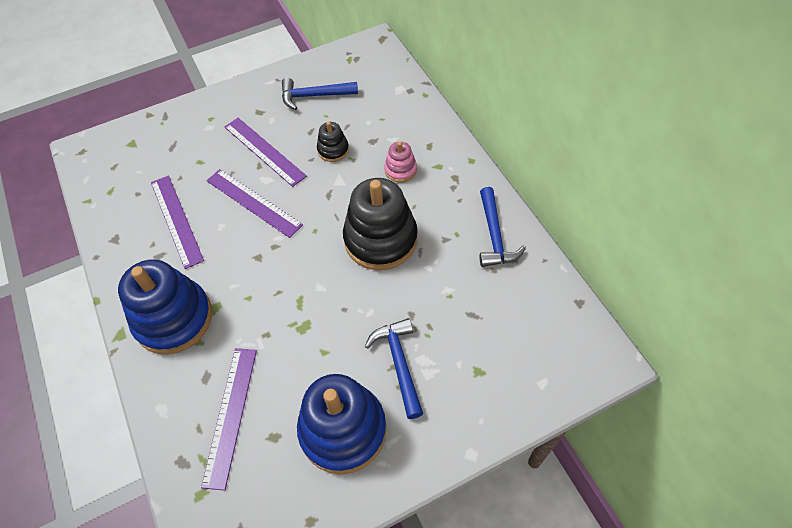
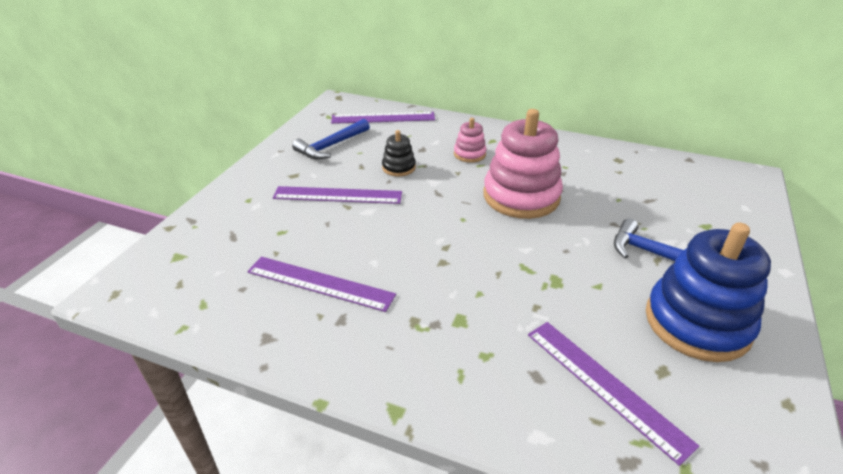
camera: 45 degrees left, 20 degrees down
(173, 319) = (434, 356): blue stacking toy -> none
(253, 202) = (380, 230): purple ruler -> purple ruler (383, 118)
(380, 239) = (521, 196): black stacking toy -> pink stacking toy
(494, 236) = (589, 155): blue hammer -> none

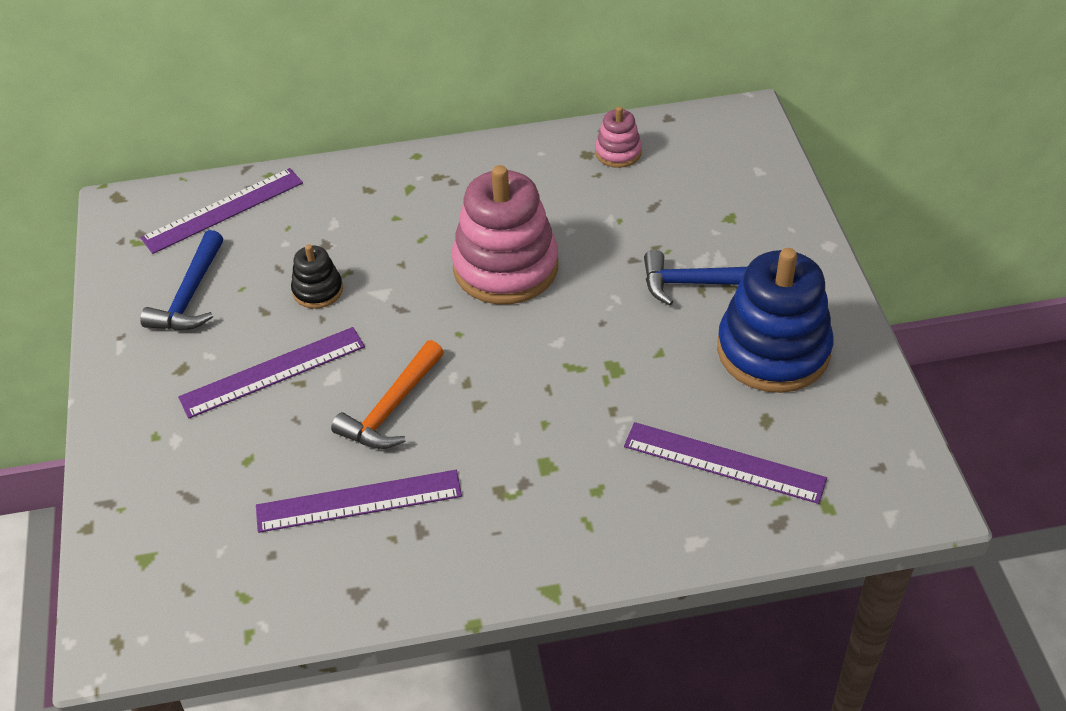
camera: 30 degrees left, 10 degrees up
(386, 241) = (391, 408): none -> orange hammer
(469, 154) = (395, 226): pink stacking toy -> pink stacking toy (618, 152)

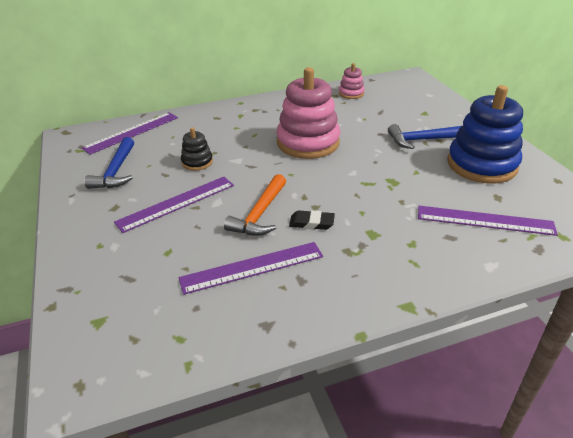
camera: 10 degrees left, 10 degrees down
(463, 434) = (311, 223): none -> black eraser

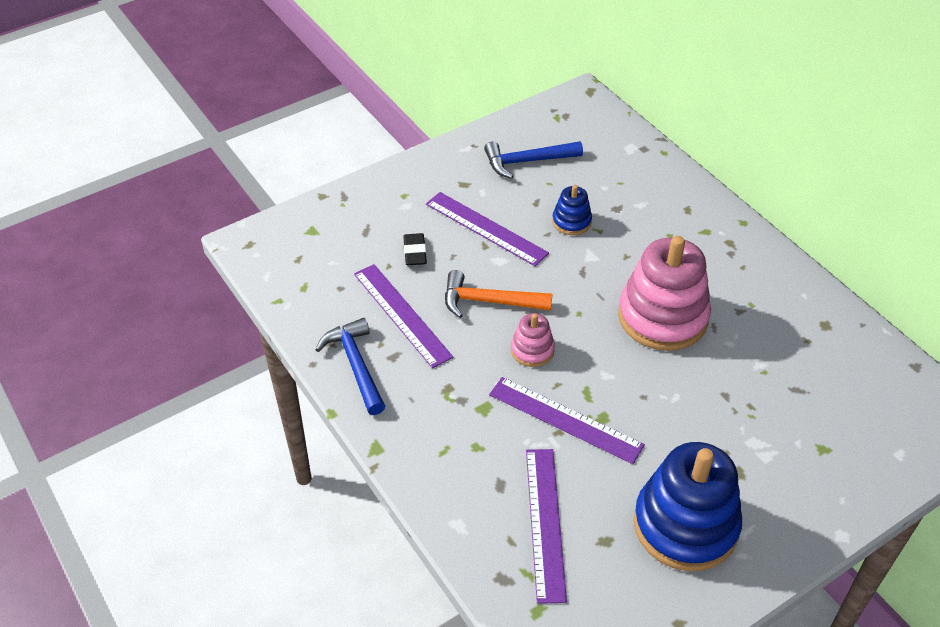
camera: 75 degrees right, 10 degrees up
(131, 132) = (613, 144): purple ruler -> purple ruler (565, 419)
(197, 162) = (571, 221): black stacking toy -> blue stacking toy
(311, 223) = (487, 349): black eraser -> black eraser (415, 252)
(351, 93) = (843, 345): pink stacking toy -> pink stacking toy (532, 350)
(422, 140) = (728, 448): blue hammer -> blue hammer (356, 365)

